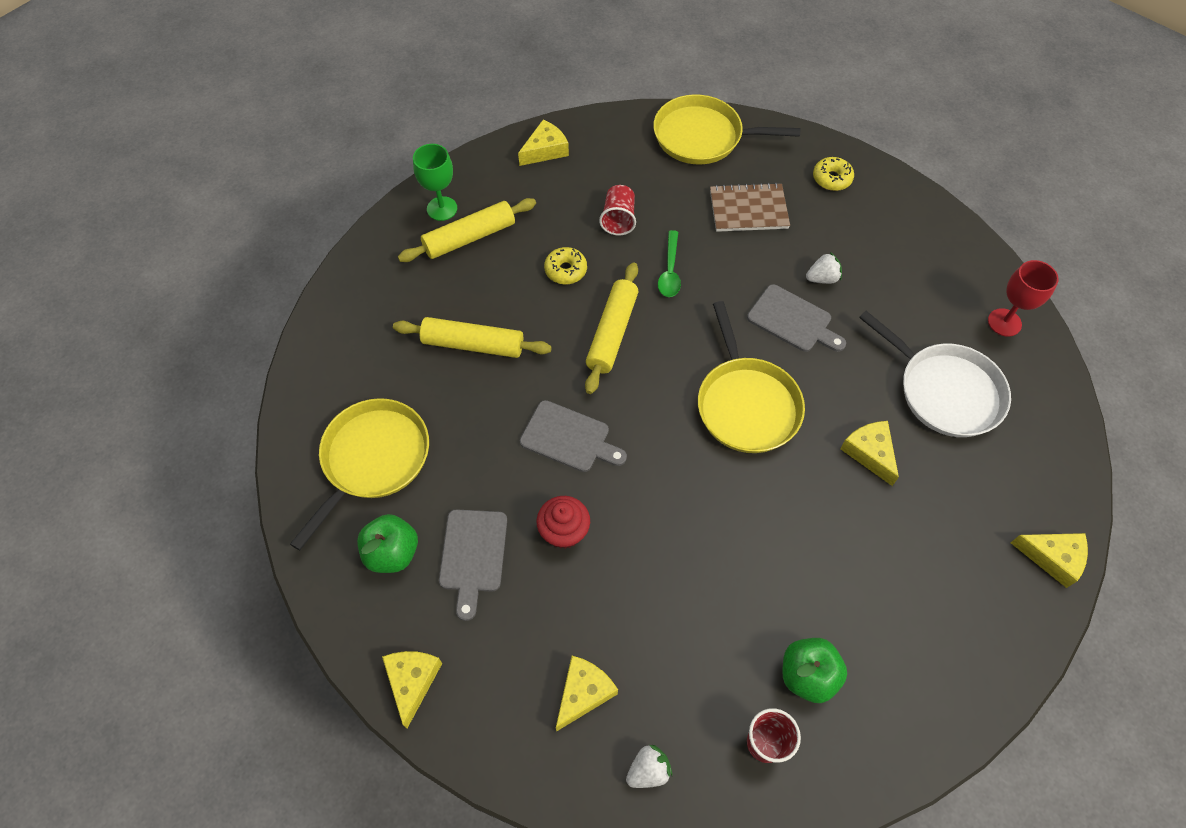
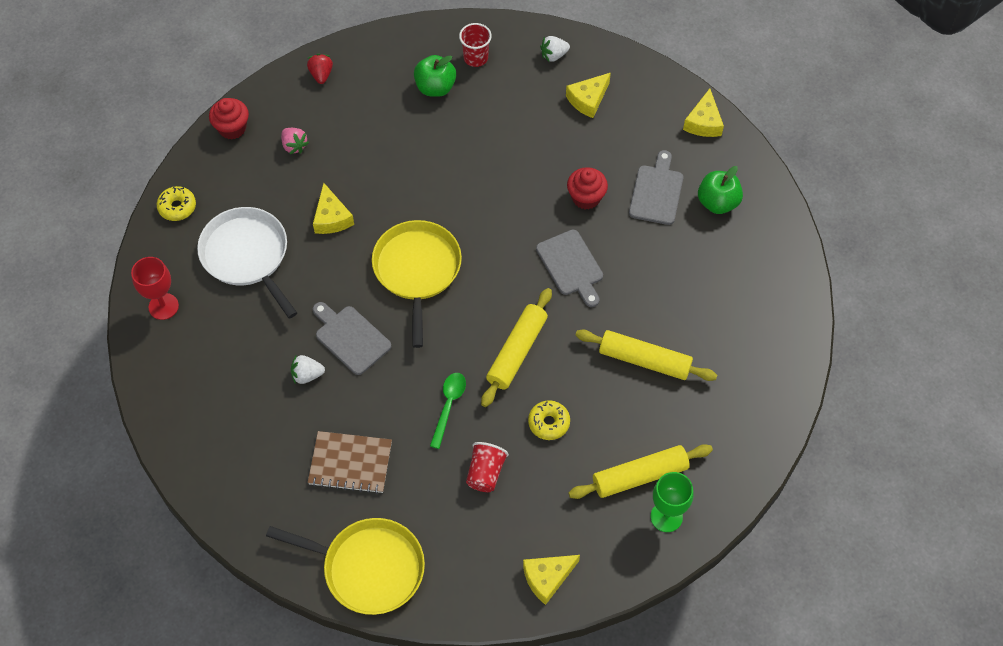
camera: 170 degrees left, 0 degrees up
(373, 459) = (734, 273): yellow pan -> none
(569, 438) = (571, 266): grey cutting board -> grey cutting board turned 150 degrees counterclockwise
(831, 178) = (250, 487): yellow donut -> yellow donut (177, 207)
(959, 545) = (294, 146): none -> pink strawberry
(976, 669) = (321, 75): none -> red strawberry
(1052, 558) = (232, 128): yellow cheese -> red cupcake

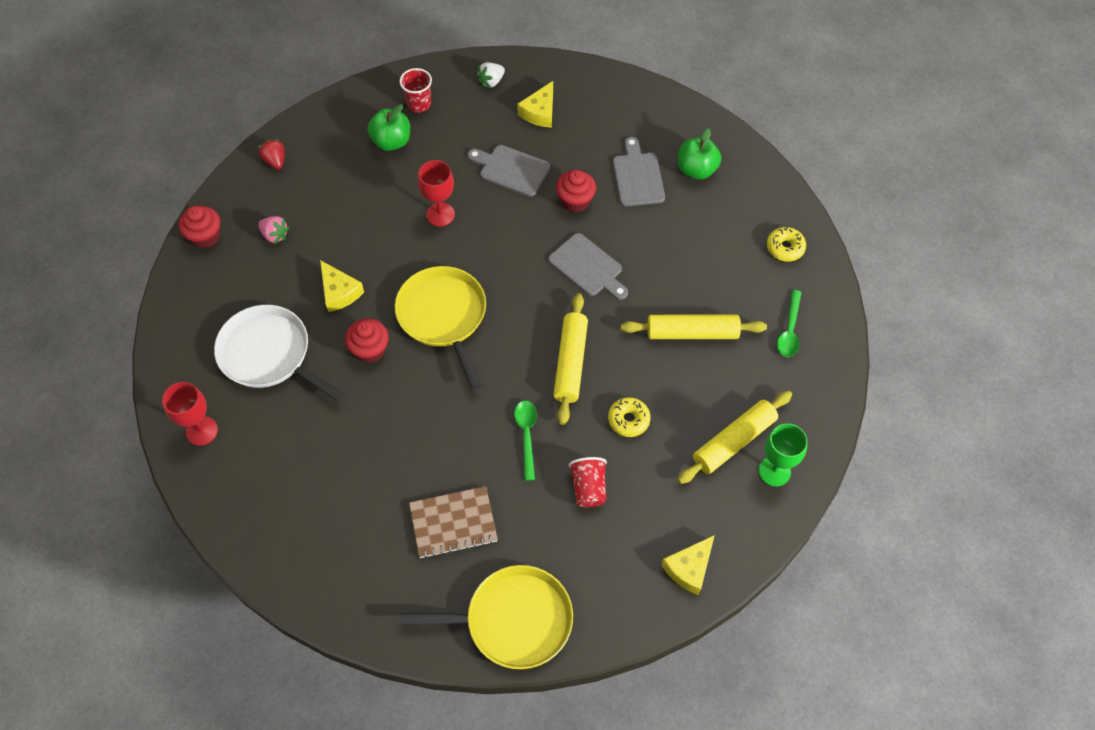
camera: 20 degrees left, 0 degrees up
(177, 207) = (178, 329): yellow donut -> yellow donut (785, 248)
(307, 375) = (375, 451): white strawberry -> none
(338, 280) = (370, 350): none -> red cupcake
(350, 338) = (404, 401): grey cutting board -> grey cutting board (511, 170)
(453, 172) = (440, 214): none -> red goblet
(703, 122) = (653, 102): yellow cheese -> none
(740, 388) = (789, 330): none -> green spoon

